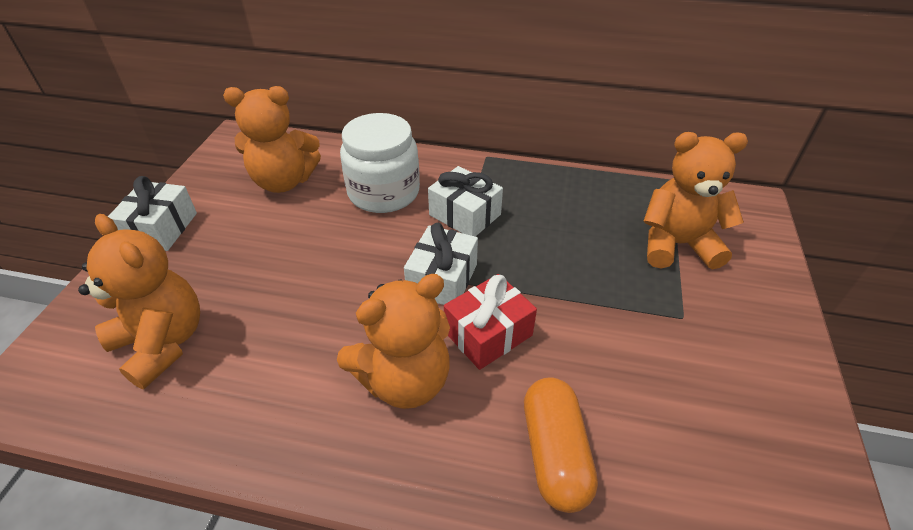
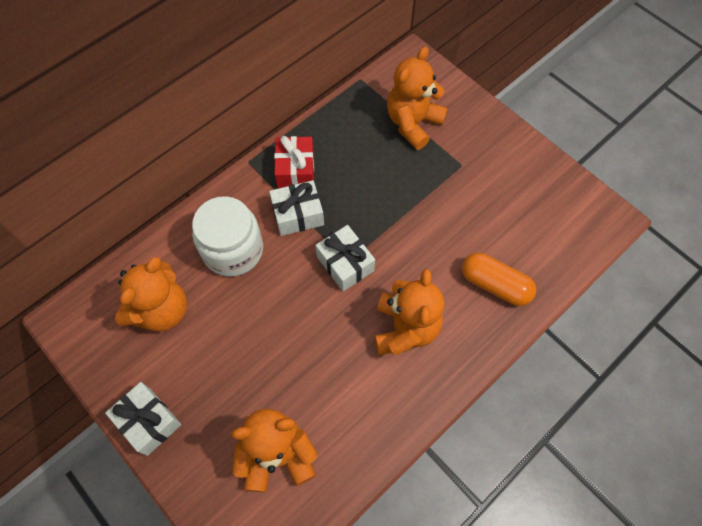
camera: 55 degrees left, 20 degrees up
(488, 333) = (404, 266): red gift -> red gift (295, 170)

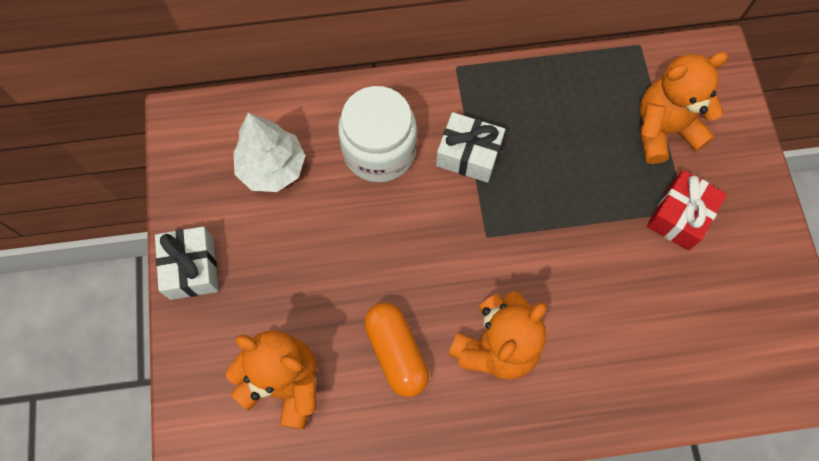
camera: 35 degrees right, 5 degrees up
(161, 310) = (272, 168): orange teddy bear -> white tree
(295, 170) = (499, 105): red gift -> red gift (679, 216)
(345, 264) = (481, 237): white gift -> none
(495, 285) = (626, 365): orange capsule -> orange capsule (396, 352)

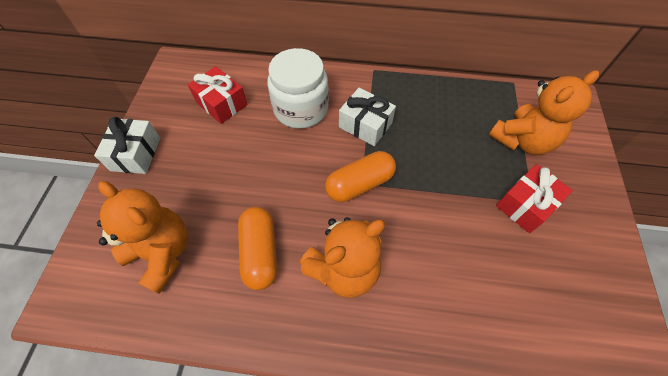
camera: 15 degrees right, 10 degrees down
(272, 168) = (221, 103): white tree -> red gift
(484, 238) = (360, 184): none -> orange capsule
(664, 130) = (522, 140): orange teddy bear -> orange teddy bear turned 150 degrees clockwise

